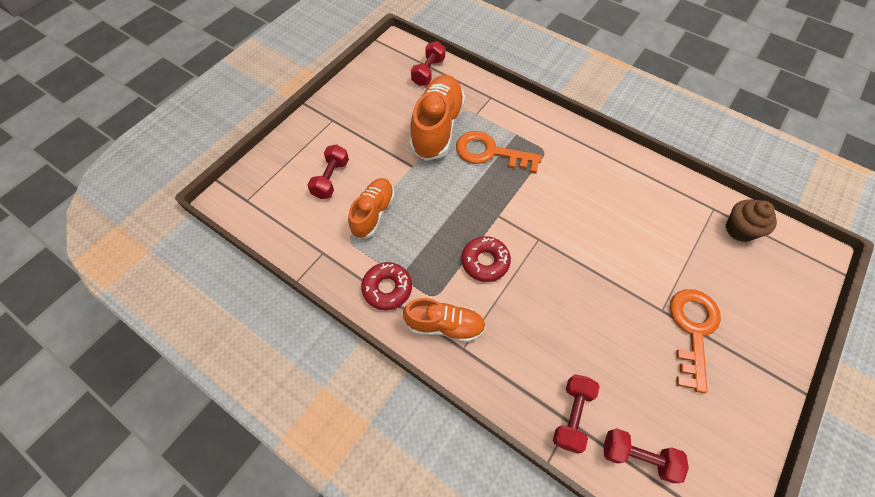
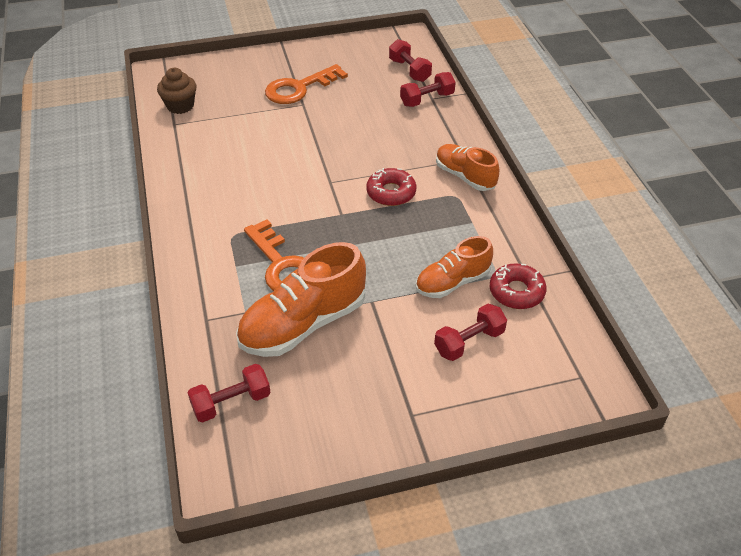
camera: 140 degrees left, 15 degrees down
(387, 288) = (490, 221): red donut -> red donut (516, 292)

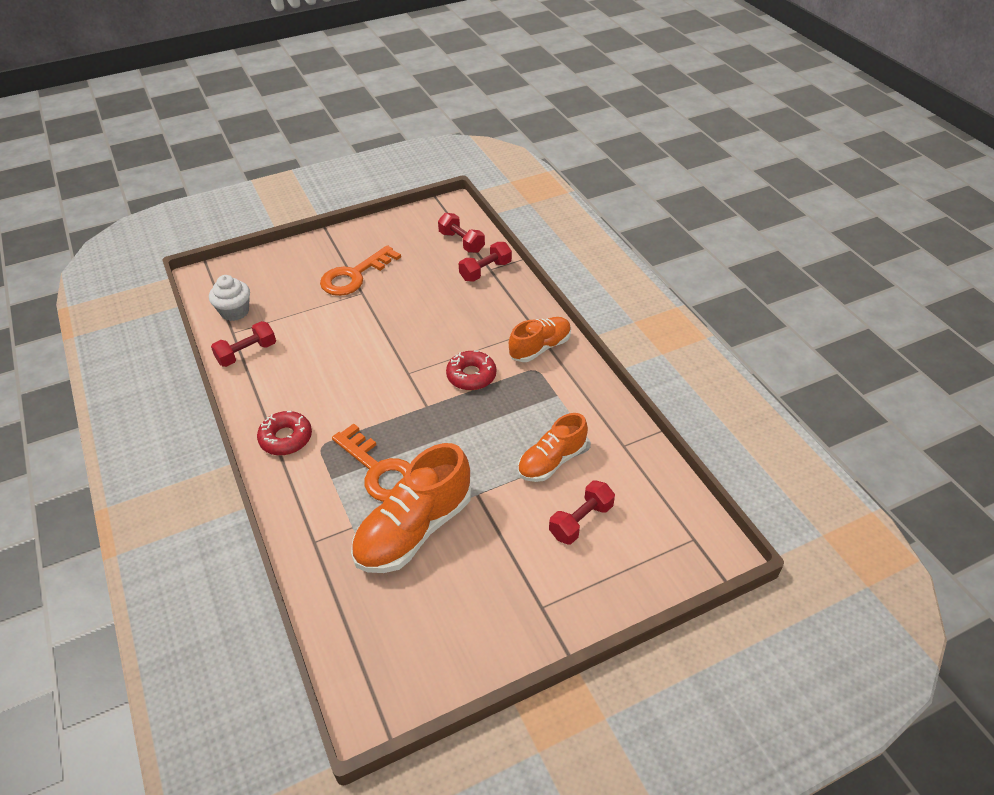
camera: 10 degrees left, 0 degrees up
(180, 106) = (235, 311): brown cupcake -> white cupcake
(231, 402) = (360, 626): red dumbbell -> red dumbbell (247, 353)
(465, 176) = (540, 348): orange shoe -> orange shoe turned 105 degrees clockwise
(516, 292) = (615, 461): red donut -> red donut (286, 438)

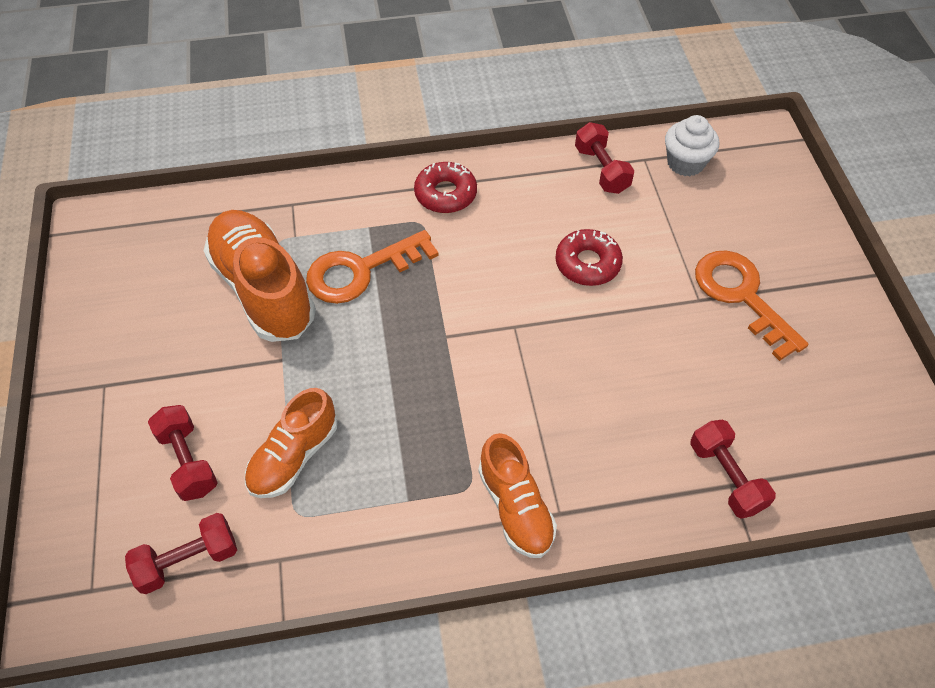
camera: 105 degrees right, 10 degrees up
(461, 242) = (814, 459): red dumbbell -> red dumbbell (188, 560)
(471, 376) = (485, 399): red donut -> red donut (587, 263)
(551, 461) = (294, 456): orange shoe -> orange shoe turned 120 degrees counterclockwise

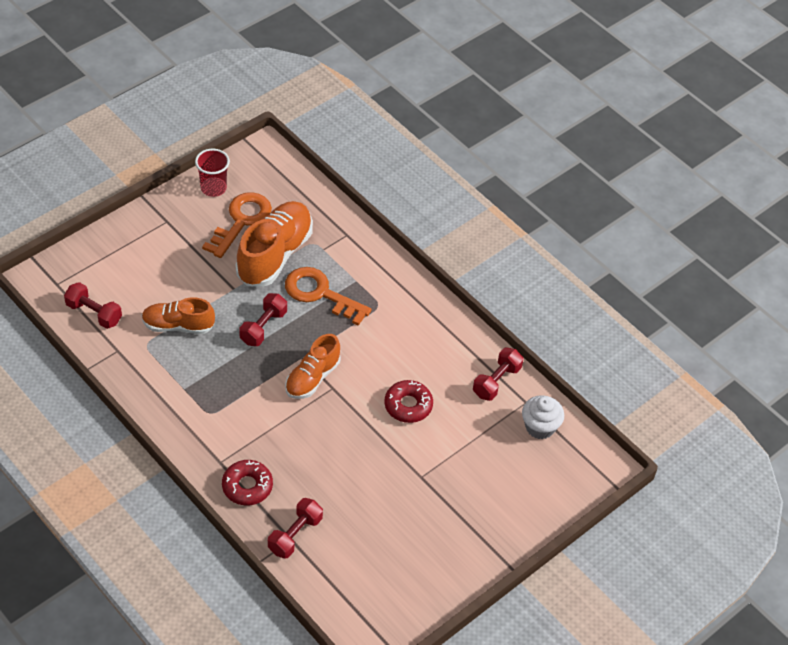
camera: 55 degrees right, 5 degrees down
(98, 304) = (213, 188): none -> red cup
(188, 461) = (146, 282): red dumbbell -> red dumbbell (263, 327)
(445, 194) = (411, 307): red donut -> red donut (247, 486)
(515, 507) = (211, 440): orange shoe -> orange shoe (312, 378)
(741, 296) = (440, 499): orange key -> orange key (241, 221)

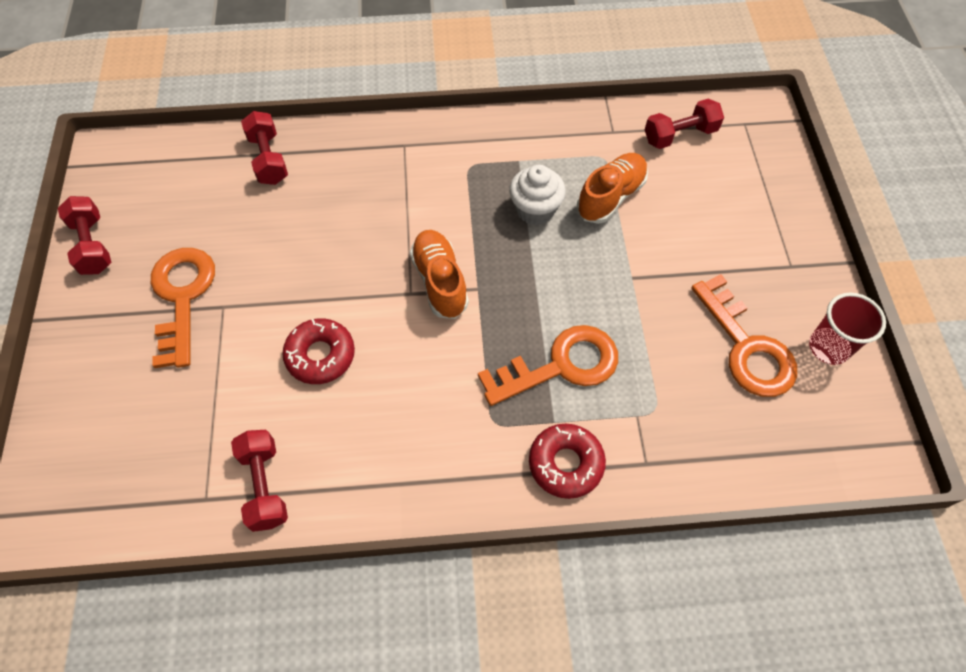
camera: 130 degrees right, 10 degrees up
(247, 486) = (356, 151): red donut -> red donut (565, 463)
(263, 327) = (550, 275): red dumbbell -> red dumbbell (92, 245)
(275, 255) = (661, 352): orange shoe -> none
(433, 502) = (182, 297): none -> orange key
(540, 427) = (157, 488): white cupcake -> white cupcake (535, 210)

